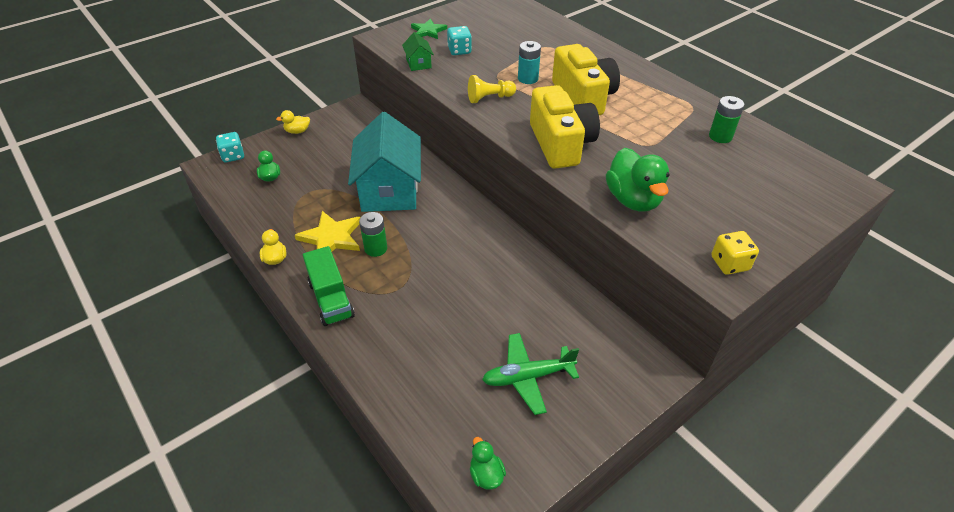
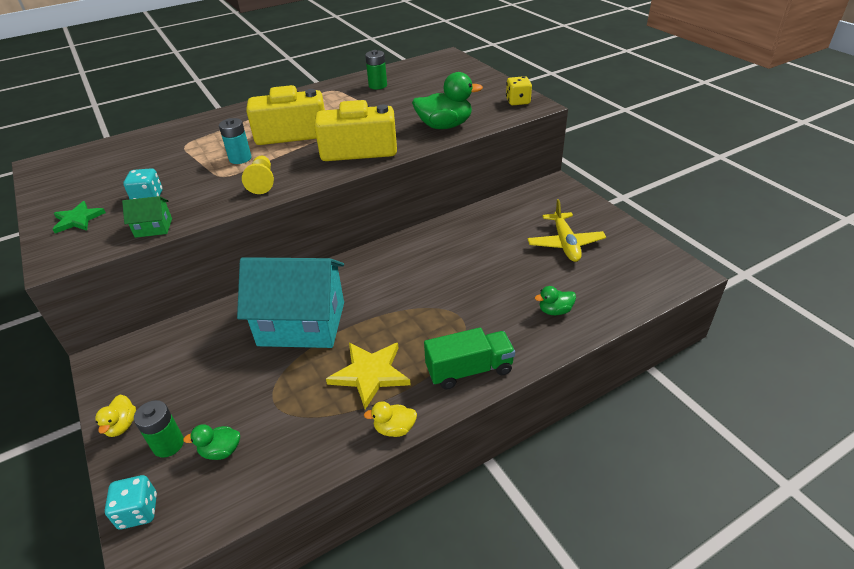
camera: 80 degrees left, 5 degrees down
(376, 248) = (398, 334): green battery -> green battery (168, 444)
(486, 474) = (656, 270): green duck -> green duck (555, 311)
(528, 377) = (565, 243): green plane -> yellow plane

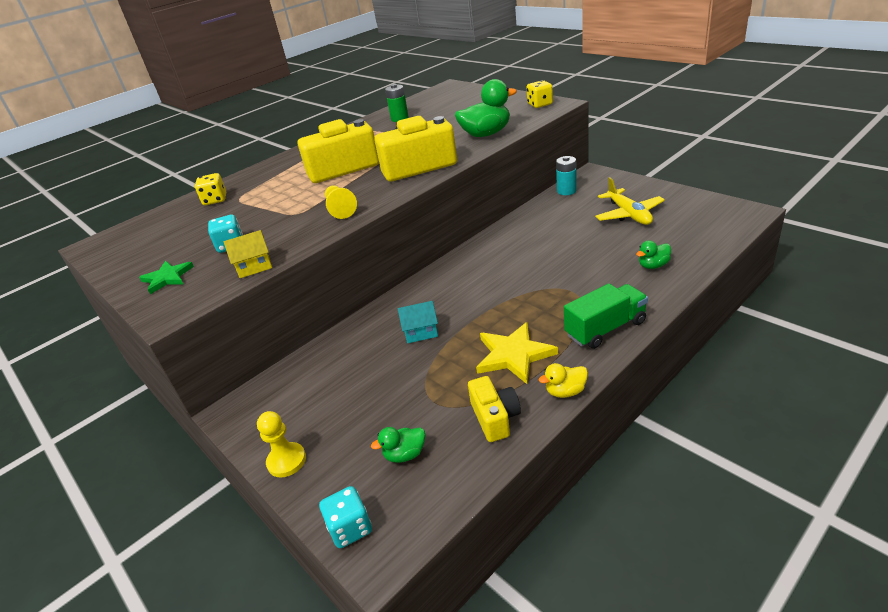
camera: 10 degrees left, 5 degrees down
(122, 425) = (286, 461): yellow duck -> yellow pawn
(153, 228) = (254, 267): green house -> yellow house
(165, 141) = (215, 200): none -> yellow dice
(168, 444) = (346, 463): green battery -> none
(240, 158) = (304, 197): turquoise battery -> turquoise battery (566, 191)
(301, 324) = (421, 332): turquoise house -> turquoise house, size x0.41
(317, 437) = (495, 418): none -> yellow camera

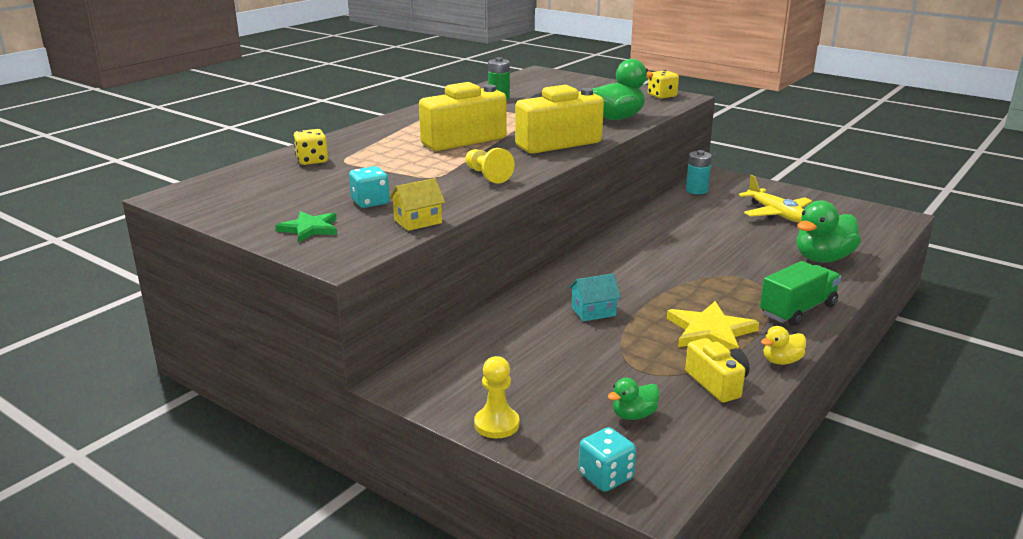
camera: 15 degrees left, 10 degrees down
(653, 265) = (822, 258): green duck -> green duck, size x1.92

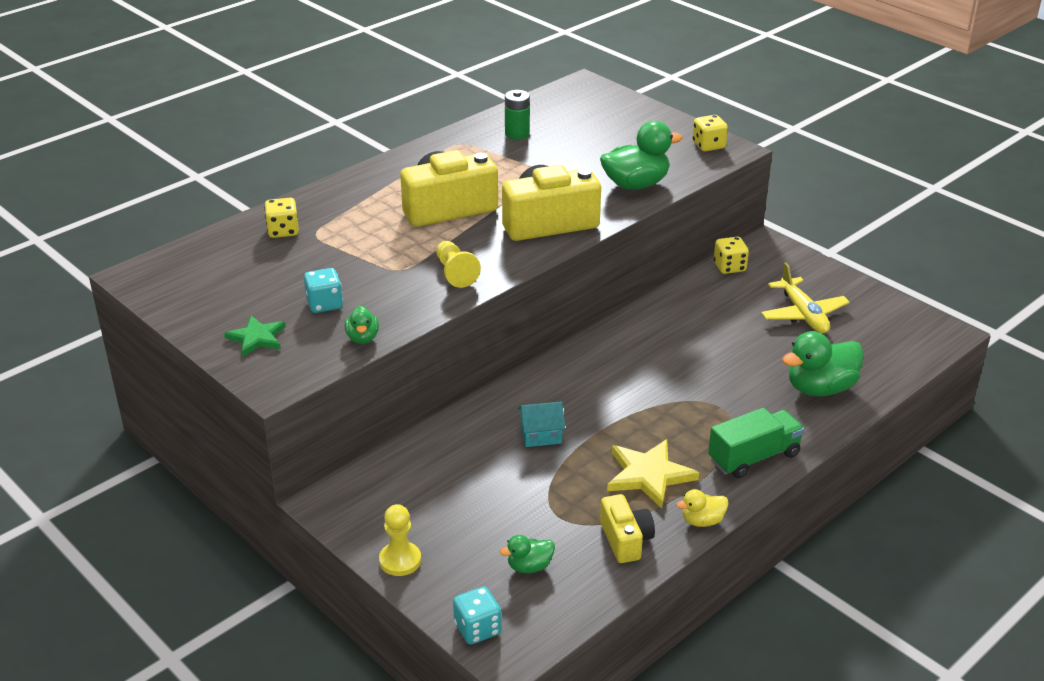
camera: 10 degrees right, 10 degrees up
(418, 221) = (362, 338): yellow house -> green duck
(696, 190) = (729, 267): turquoise battery -> yellow dice

